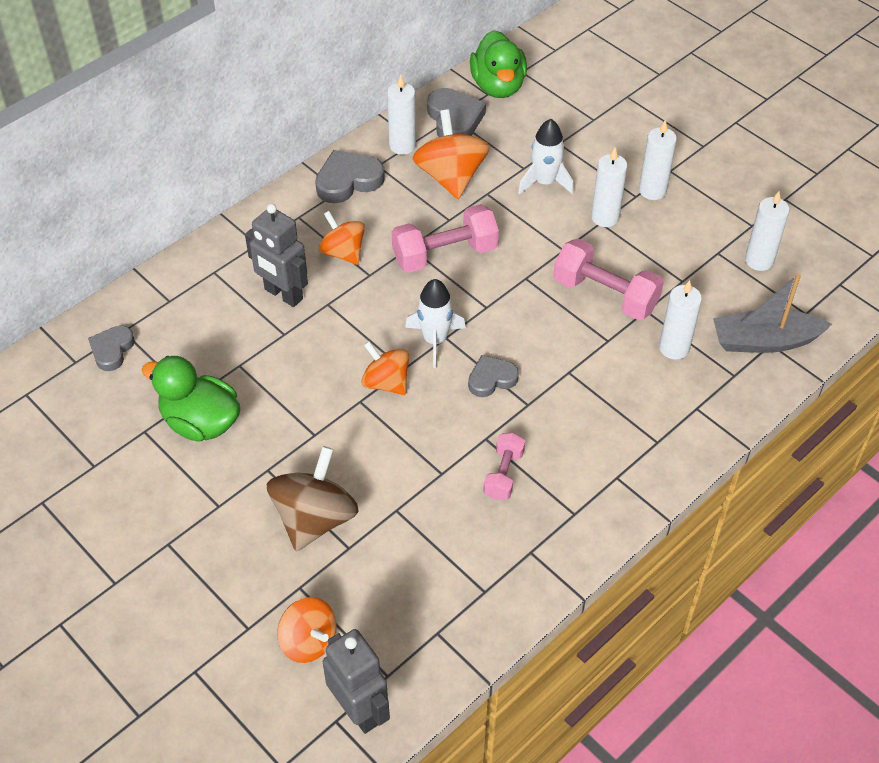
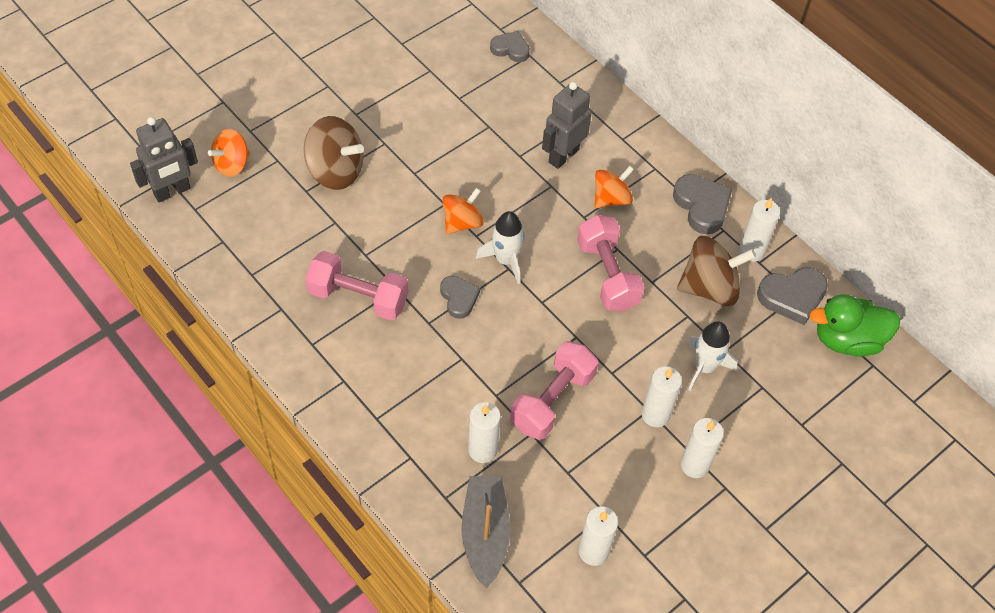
camera: 90 degrees right, 5 degrees up
(200, 422) = (434, 103): green duck -> none
(451, 177) = (710, 287): orange spinning top -> brown spinning top
(504, 474) = (358, 297): pink dumbbell -> pink dumbbell, size x1.73

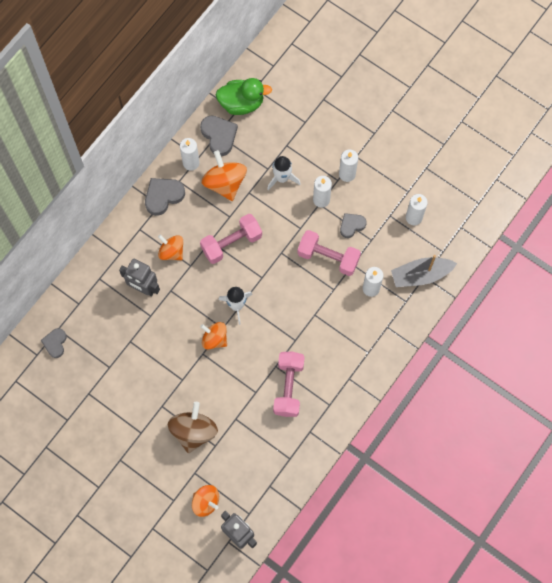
camera: 100 degrees left, 15 degrees up
(459, 298) = (272, 327): grey heart -> grey heart (351, 225)
(710, 287) = (225, 183): brown spinning top -> orange spinning top
(847, 340) = (241, 103): green duck -> green duck turned 75 degrees counterclockwise

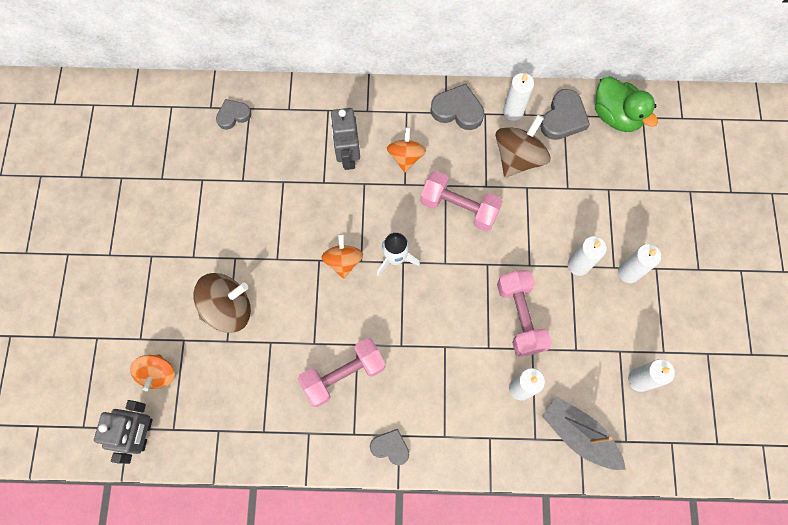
camera: 55 degrees right, 0 degrees up
(225, 183) = (518, 157): orange spinning top -> brown spinning top
(282, 178) = (569, 209): white rocket -> none
(351, 225) = (575, 317): grey heart -> grey heart (390, 447)

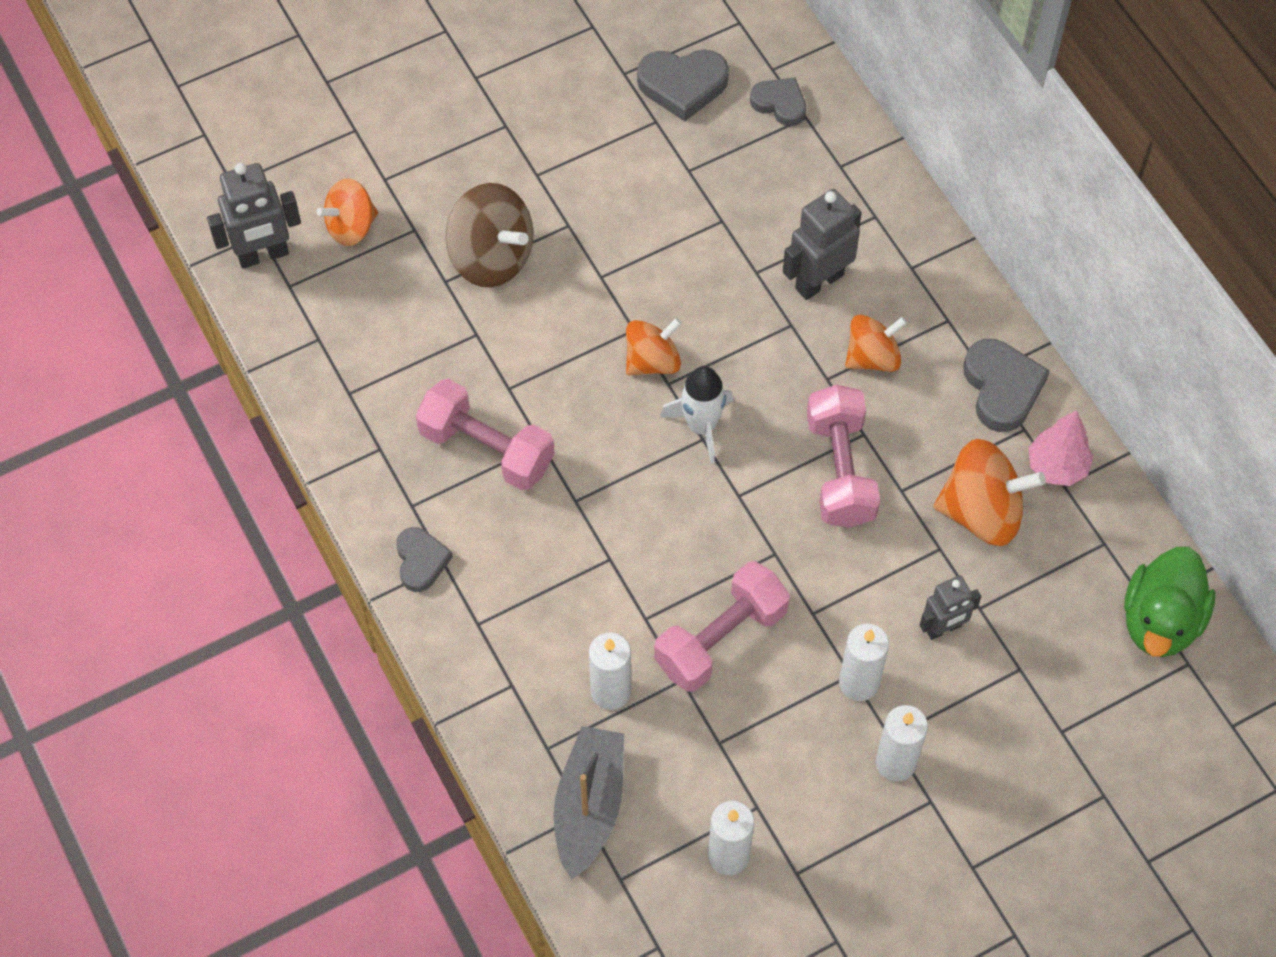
camera: 60 degrees right, 10 degrees down
(513, 111) = (1057, 467): white candle -> pink tree
(518, 157) = (982, 512): brown spinning top -> orange spinning top
(563, 118) = (1098, 544): grey heart -> grey heart (682, 85)
(570, 210) = (943, 628): none -> grey robot

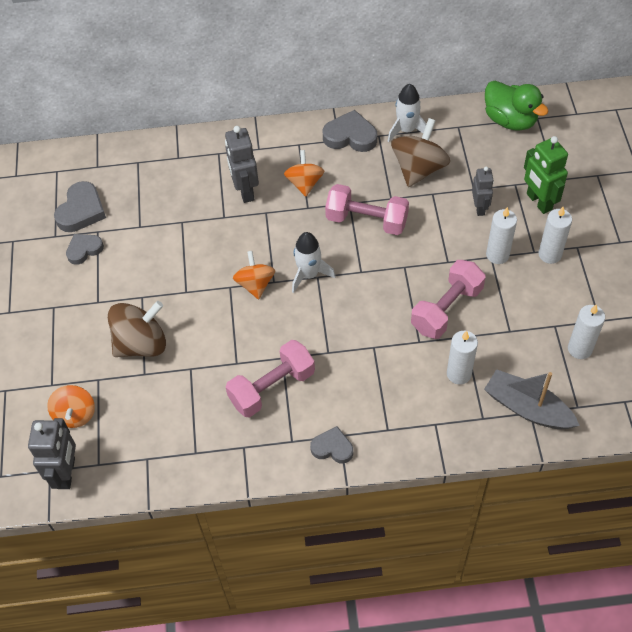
camera: 65 degrees left, 5 degrees down
(721, 639) = (446, 309): pink dumbbell -> pink dumbbell turned 60 degrees clockwise
(780, 104) = (122, 170): grey heart -> grey heart (84, 250)
(982, 512) = (419, 169): orange spinning top -> brown spinning top
(999, 716) = (538, 202): none -> green robot
(1057, 467) = (406, 130): pink tree -> white rocket

